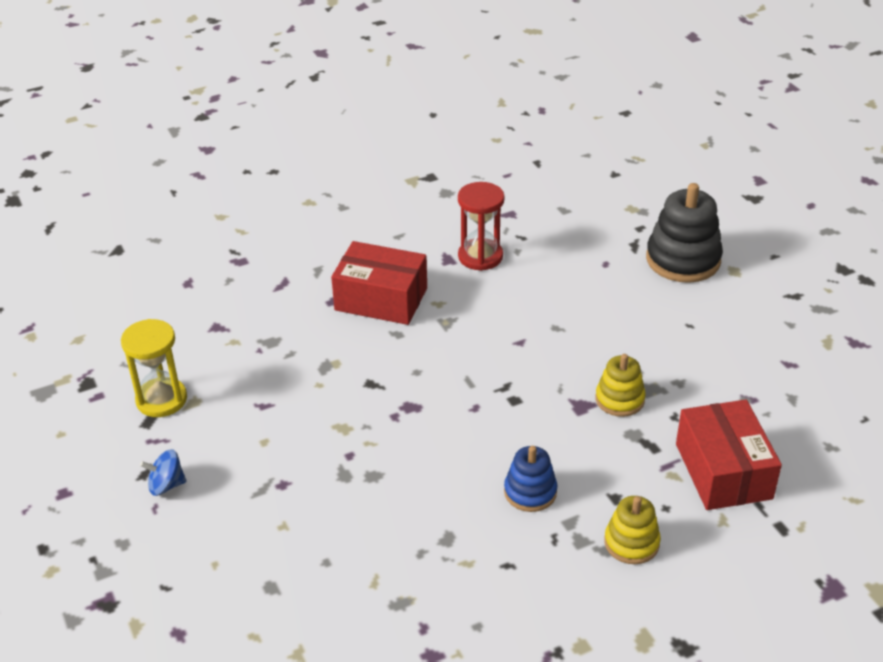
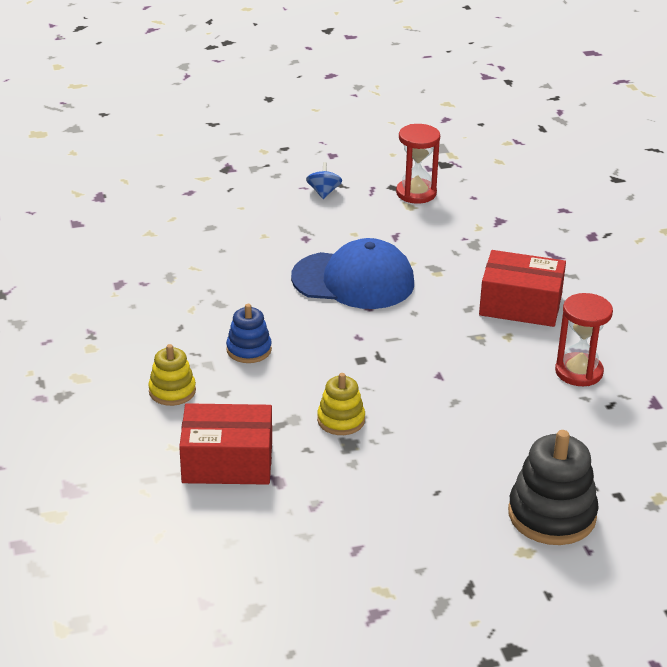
camera: 100 degrees right, 5 degrees down
(161, 400) = (416, 193): yellow hourglass -> red hourglass
(367, 427) = (353, 280): none -> blue cap
(381, 299) = (520, 305): red box -> red box turned 75 degrees clockwise

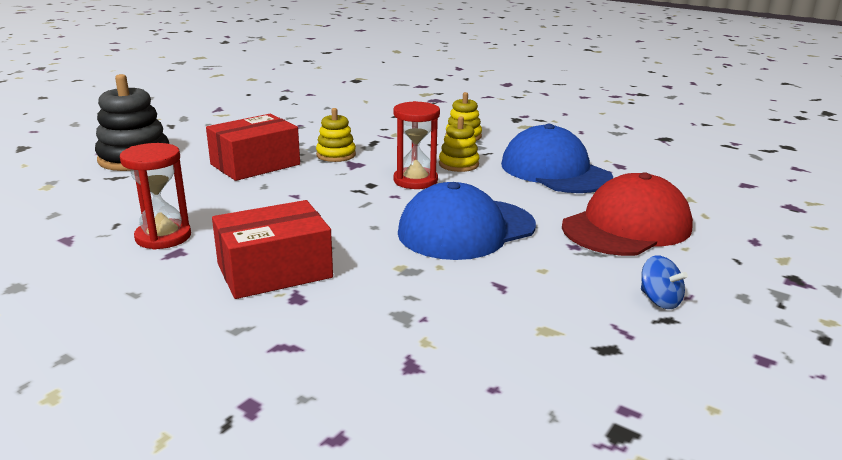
camera: 140 degrees right, 10 degrees down
(184, 303) = (555, 171): none -> blue cap
(227, 462) = (376, 124): red box -> red box (255, 164)
(243, 234) = (626, 226): none -> red cap
(249, 350) = (458, 164): blue stacking toy -> yellow stacking toy
(416, 193) = (570, 354): red hourglass -> red hourglass (415, 181)

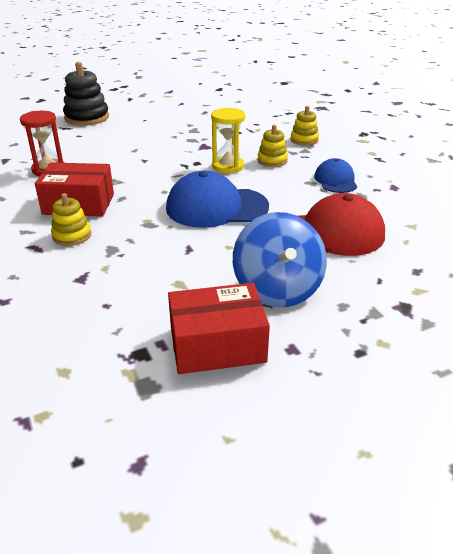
camera: 30 degrees right, 10 degrees up
(255, 164) = (146, 134): red box -> red box (217, 345)
(336, 155) = (201, 137): yellow stacking toy -> yellow stacking toy (72, 235)
(415, 181) = (228, 166): red hourglass -> yellow hourglass
(555, 171) = (335, 180): blue cap -> blue cap, size x0.57
(659, 300) = (277, 289): blue spinning top -> blue spinning top, size x2.26

